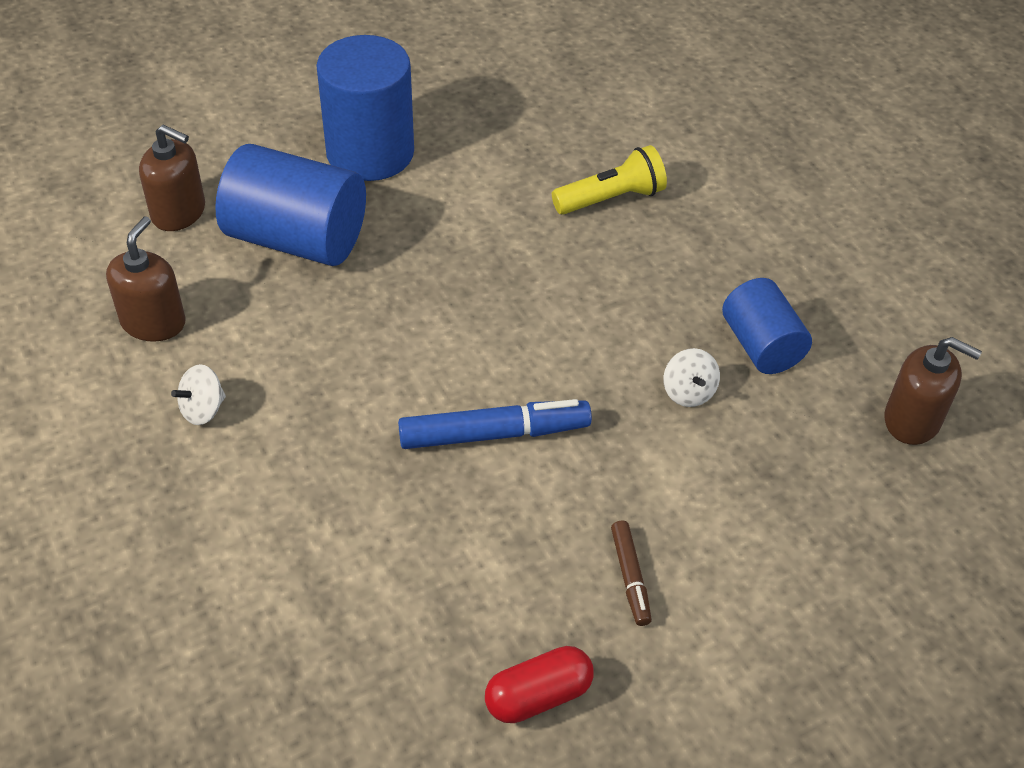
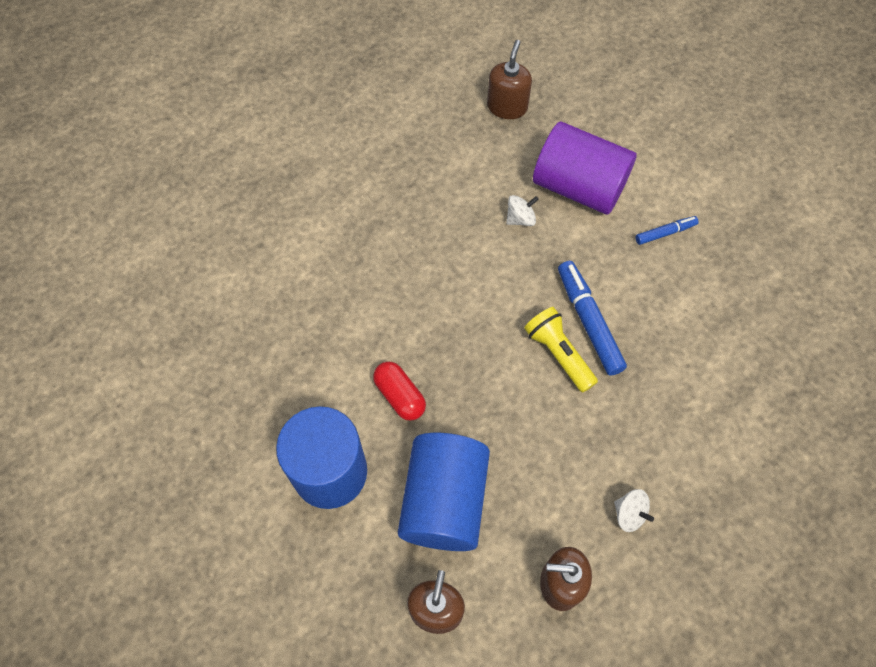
camera: 100 degrees left, 15 degrees up
(538, 695) = (755, 266): red capsule -> red capsule (399, 396)
(611, 198) = (349, 286): yellow flashlight -> yellow flashlight (558, 354)
(630, 577) = (665, 233): brown marker -> blue marker
(739, 479) = (578, 187): none -> purple cylinder
(761, 345) = (470, 183): blue cylinder -> none

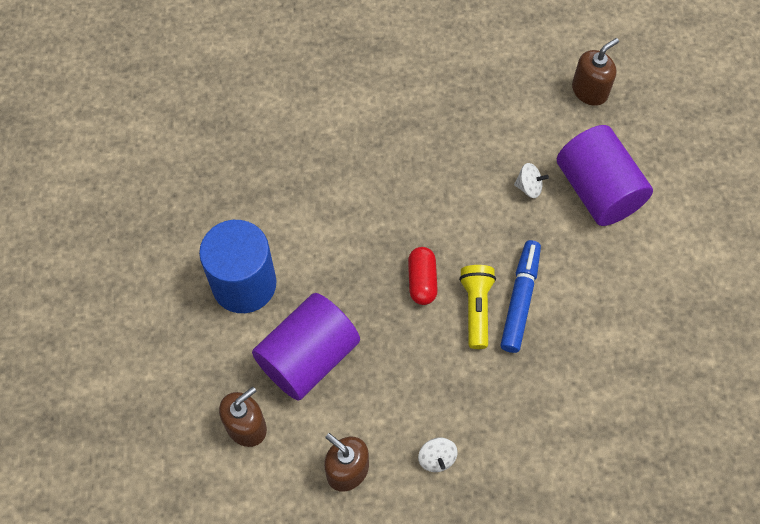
camera: 35 degrees right, 0 degrees up
(399, 396) = (333, 263): red capsule -> red capsule (422, 281)
(444, 501) = (308, 357): blue cylinder -> purple cylinder
(665, 233) = (641, 270): blue marker -> none

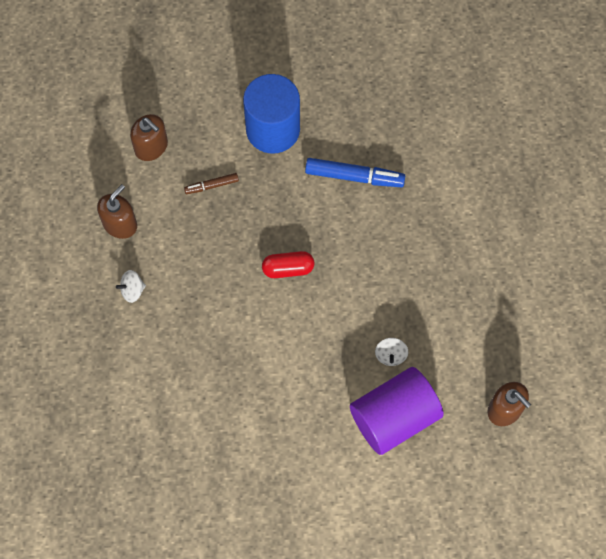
camera: 85 degrees right, 5 degrees up
(308, 357) = (212, 185): purple cylinder -> brown marker
(476, 309) = (265, 314): yellow flashlight -> none
(520, 300) = (277, 350): blue marker -> blue marker (354, 176)

